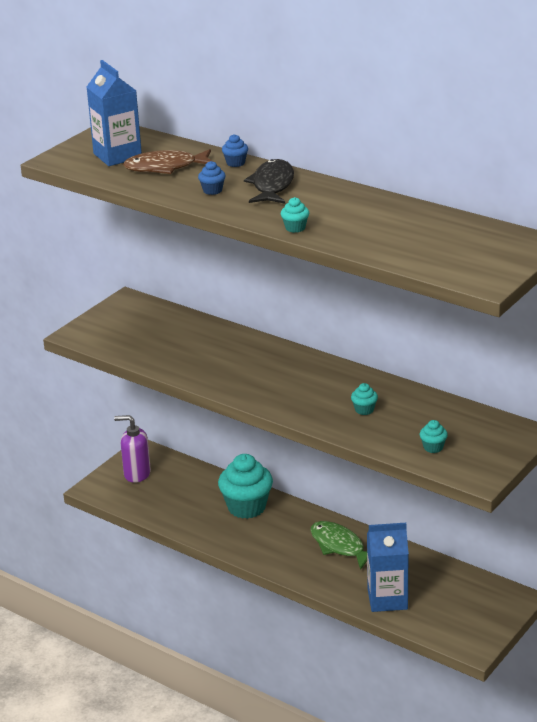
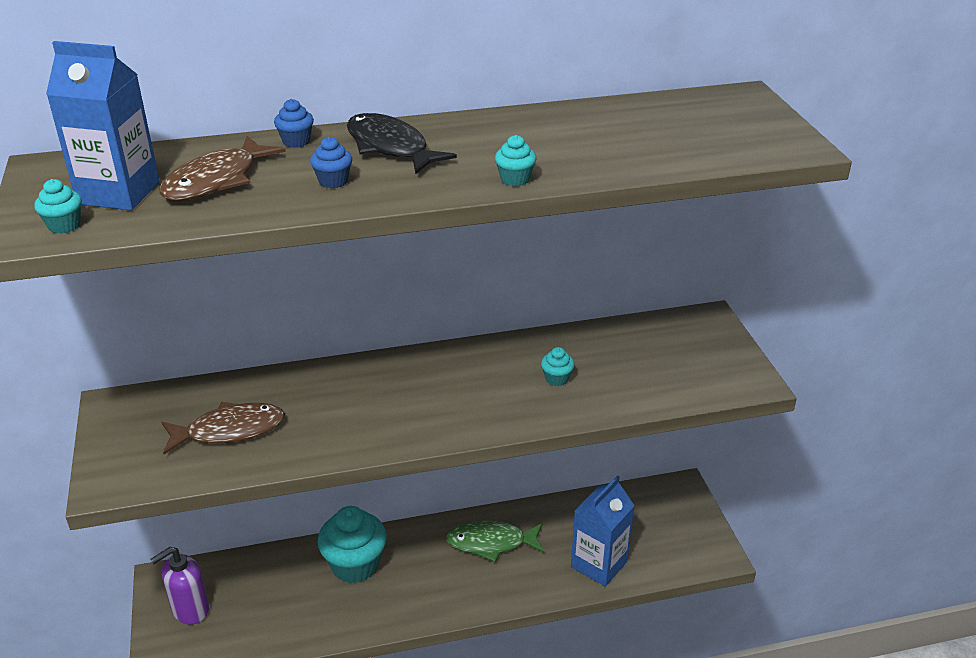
camera: 50 degrees left, 5 degrees up
(160, 341) = (230, 430): none -> brown fish
(433, 447) = (672, 378): turquoise cupcake -> turquoise cupcake (64, 225)

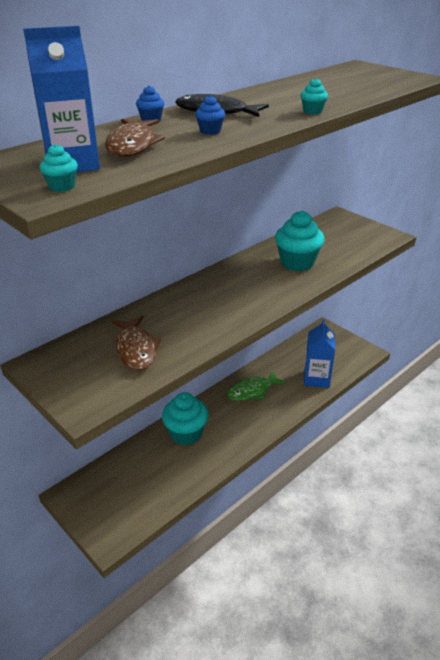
camera: 30 degrees left, 0 degrees up
(190, 609) = (102, 503): purple soap dispenser -> none
(230, 430) = (136, 349): brown fish -> brown fish turned 120 degrees clockwise
(556, 379) = (297, 263): turquoise cupcake -> turquoise cupcake, size x2.30

